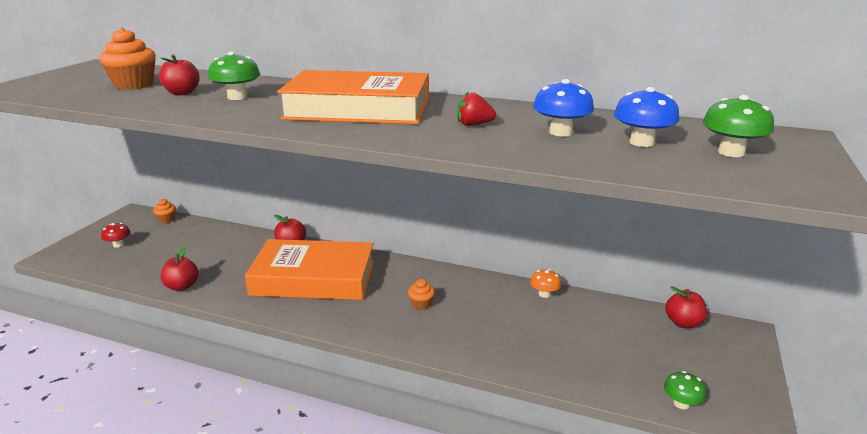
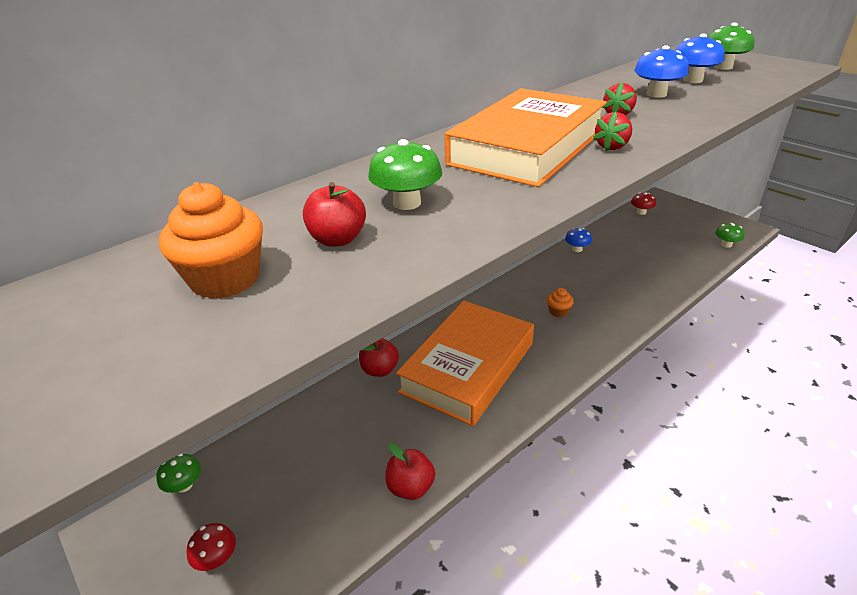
camera: 60 degrees left, 10 degrees up
(166, 219) = (184, 485): orange cupcake -> green mushroom
(383, 130) = (612, 147): none -> red strawberry
(544, 294) = (577, 249): orange mushroom -> blue mushroom
(683, 323) = (641, 212): red apple -> red mushroom

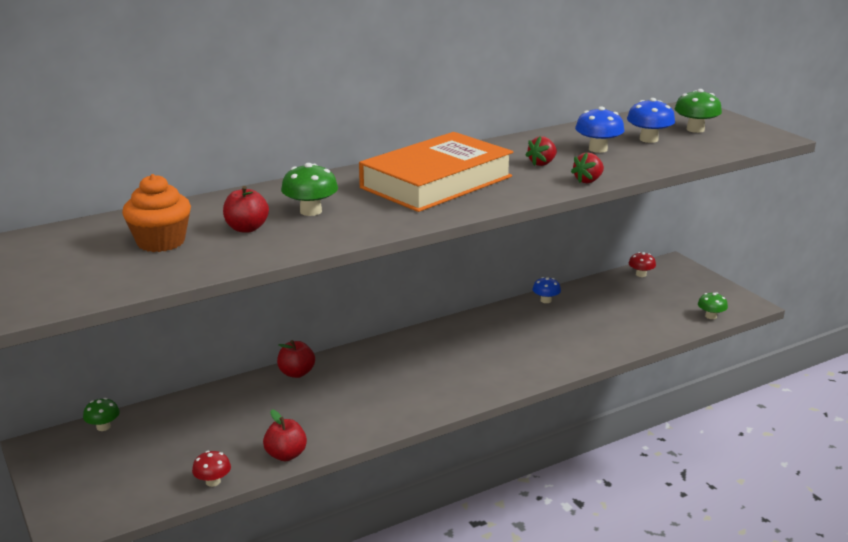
camera: 10 degrees right, 10 degrees down
(217, 558) = (117, 473): red mushroom -> red mushroom (213, 481)
(468, 367) = (378, 382): orange book -> none
(558, 311) = (491, 351): orange cupcake -> none
(612, 147) = (507, 189): red strawberry -> red strawberry (588, 181)

